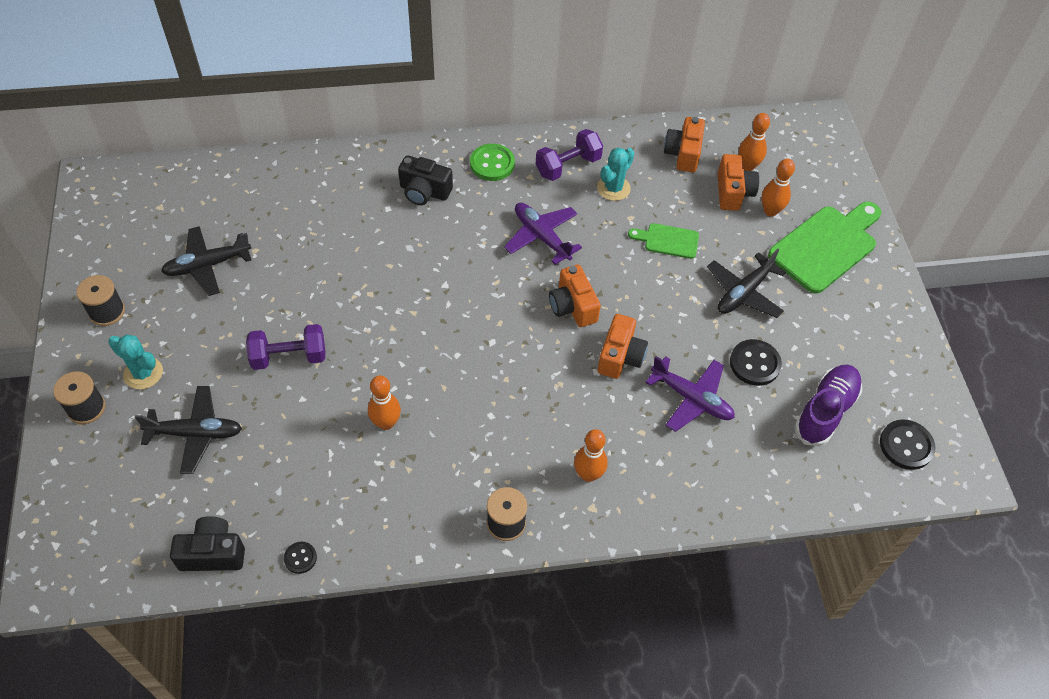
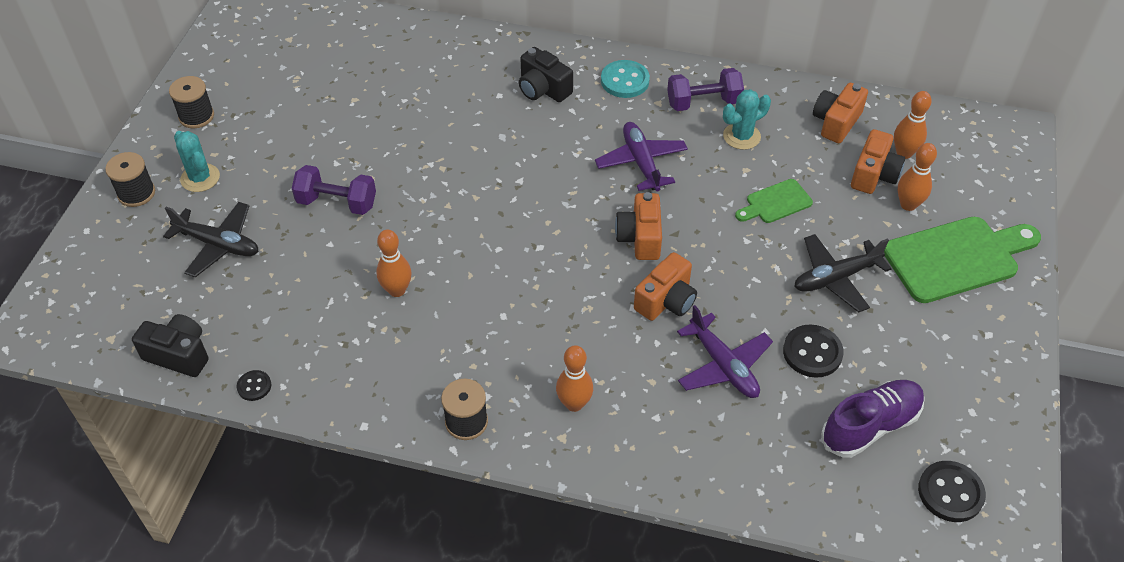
camera: 25 degrees right, 5 degrees down
(207, 265) = (305, 101): black plane -> none
(492, 164) = (625, 81): green button -> turquoise button
(667, 241) = (775, 203): green cutting board -> green cutting board turned 60 degrees counterclockwise

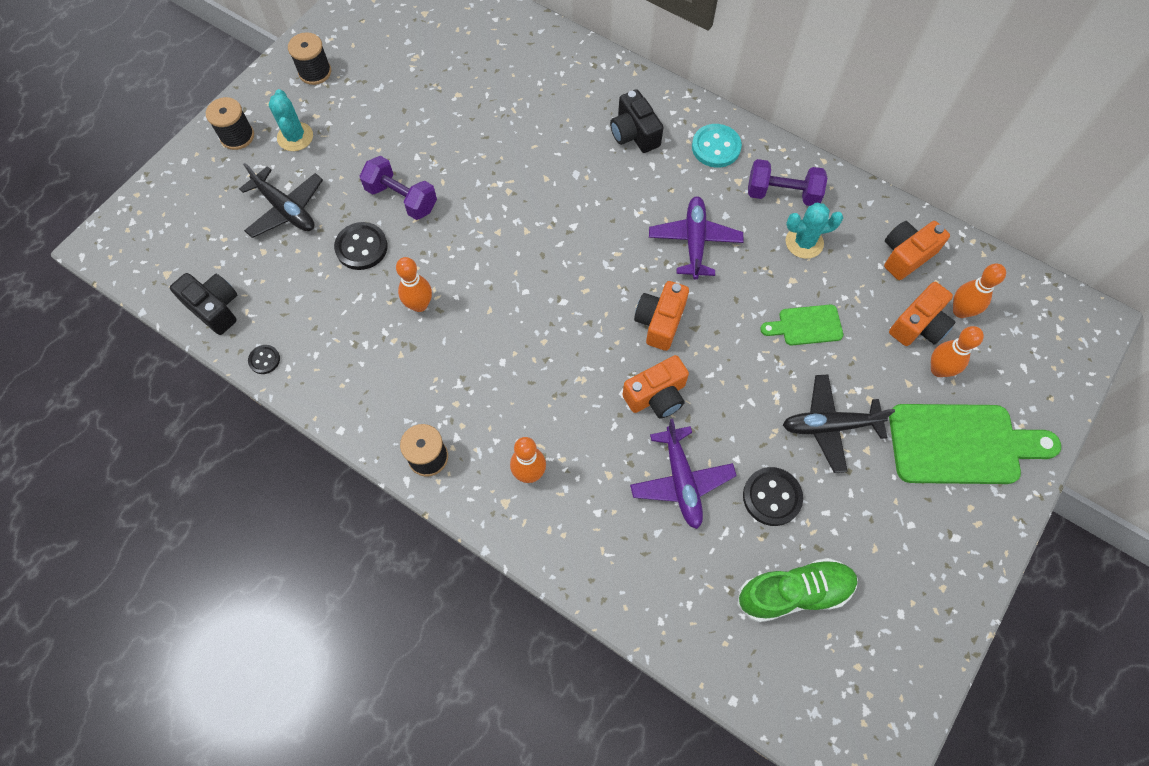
camera: 20 degrees right, 15 degrees up
(870, 426) = (794, 593): purple shoe -> green shoe
(950, 492) = (840, 689): black button -> black button (361, 247)

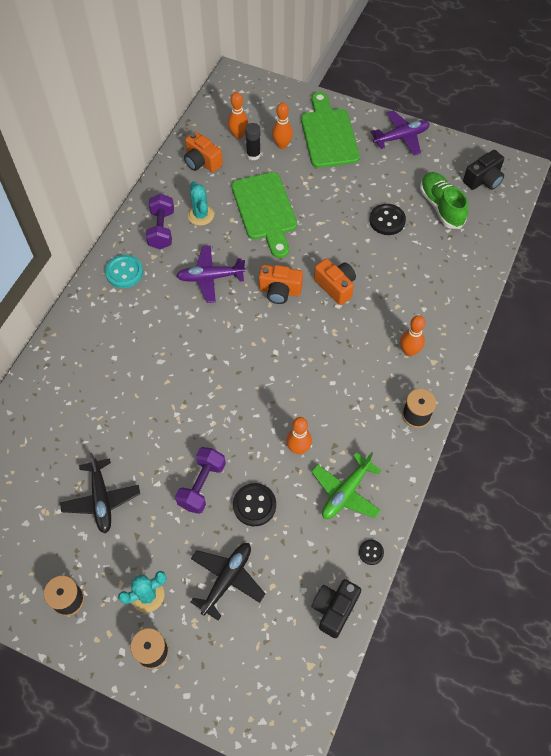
camera: 100 degrees left, 5 degrees down
(347, 347) = (346, 492): none -> green plane
(634, 134) = (117, 326): black camera -> black camera (483, 180)
(681, 481) = (390, 267): purple plane -> purple plane (401, 137)
(806, 326) = (265, 210): green cutting board -> green cutting board, size x1.94
(829, 426) = (333, 195): black plane -> black plane (101, 499)
(918, 326) = (253, 155): orange camera -> black glue stick

